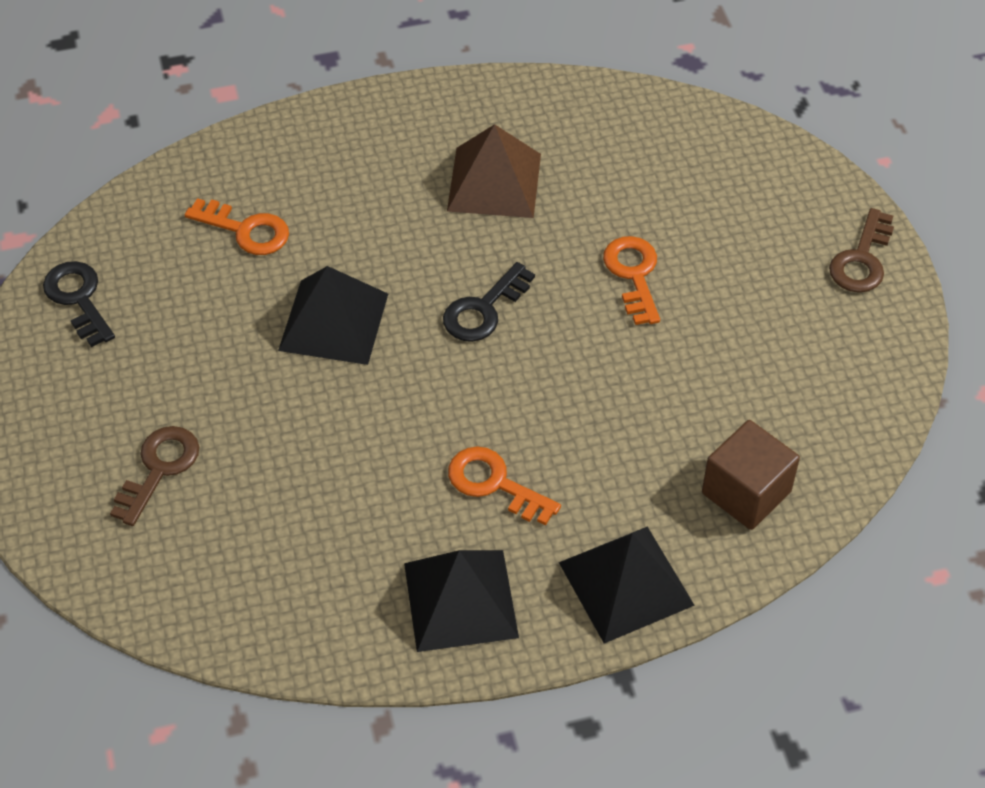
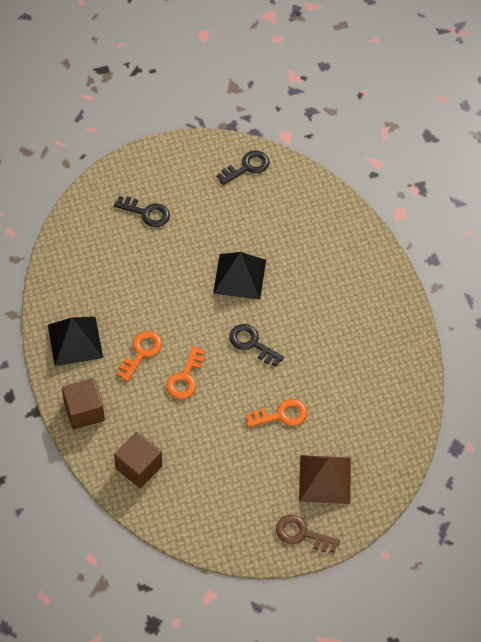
camera: 85 degrees right, 5 degrees up
(159, 469) = (146, 213): brown key -> black key
(245, 230) = (298, 232): orange key -> orange key (185, 378)
(494, 182) = (343, 345): brown pyramid -> brown pyramid (325, 479)
(626, 583) = (84, 411): black pyramid -> brown cube

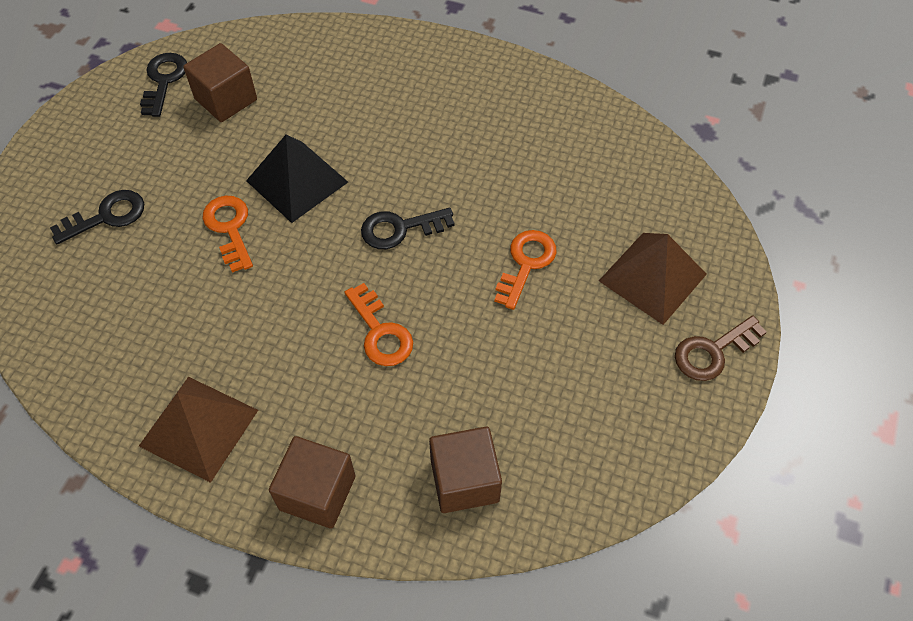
camera: 50 degrees left, 0 degrees up
(75, 341) = (199, 427): black pyramid -> brown pyramid
(141, 353) = (296, 358): orange key -> orange key (229, 228)
(261, 204) = (226, 99): none -> brown cube

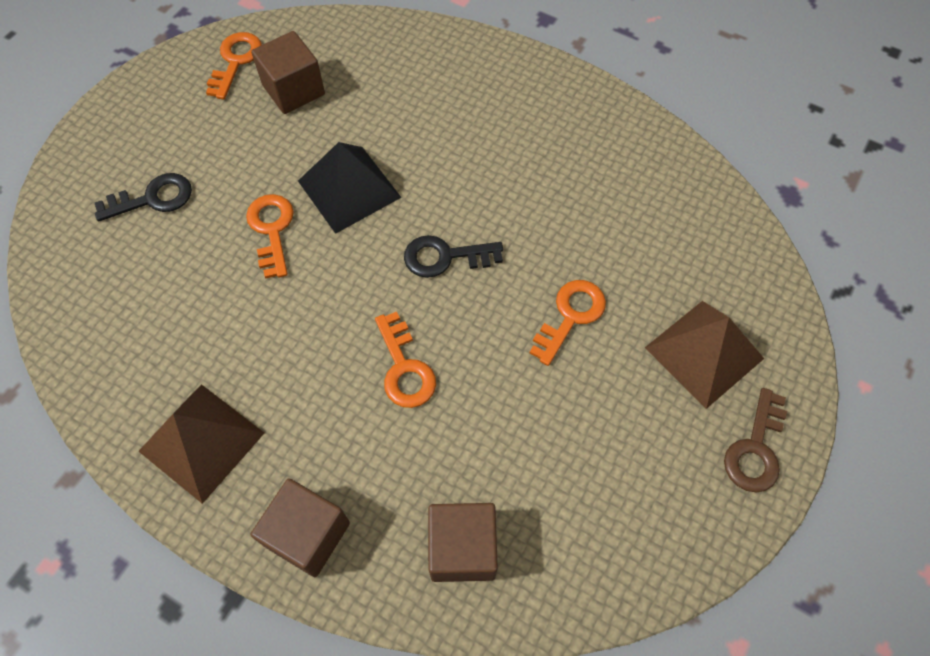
camera: 10 degrees right, 5 degrees up
(164, 80) = (236, 61): black key -> orange key
(713, 352) = (755, 449): brown key -> brown key turned 45 degrees counterclockwise

